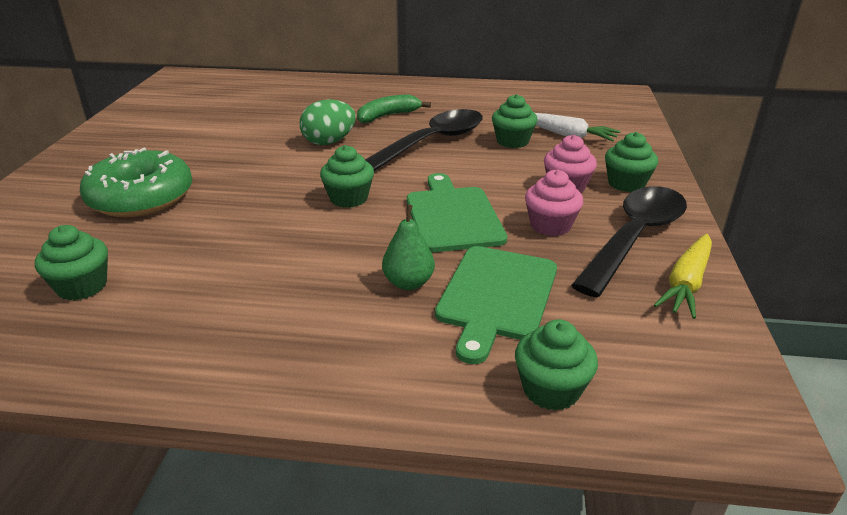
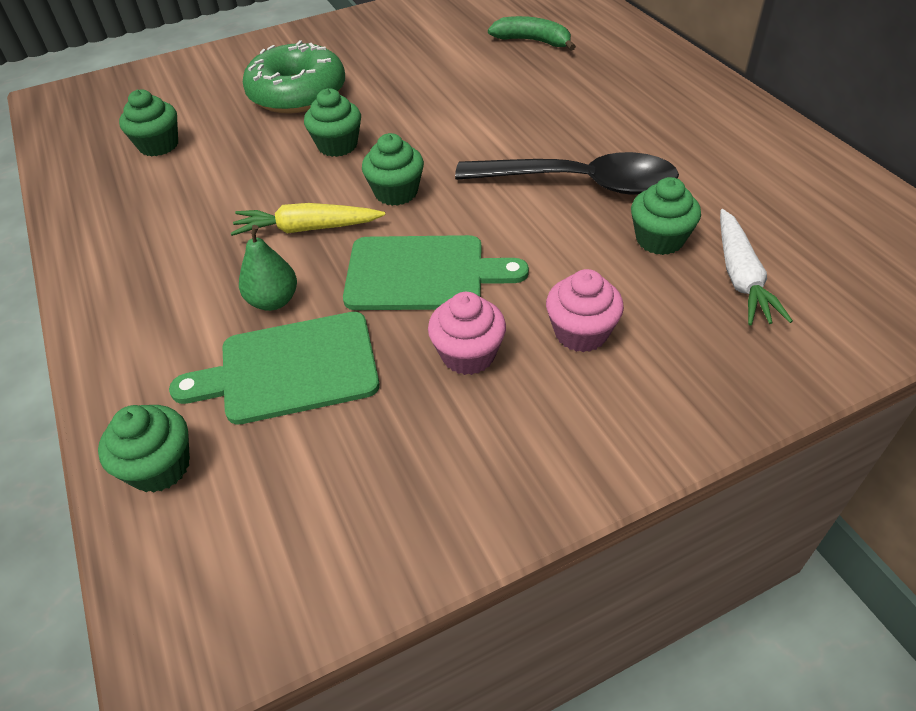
camera: 60 degrees right, 15 degrees up
(329, 142) = (501, 122): green egg -> none
(388, 116) = (611, 124): green banana -> green banana (533, 41)
(453, 216) = (422, 273): green cutting board -> green cutting board turned 45 degrees clockwise
(626, 184) = (650, 385): green cupcake -> green cupcake (337, 145)
(634, 238) = (503, 440): black spoon -> none
(686, 283) = (428, 524): yellow carrot -> yellow carrot (307, 229)

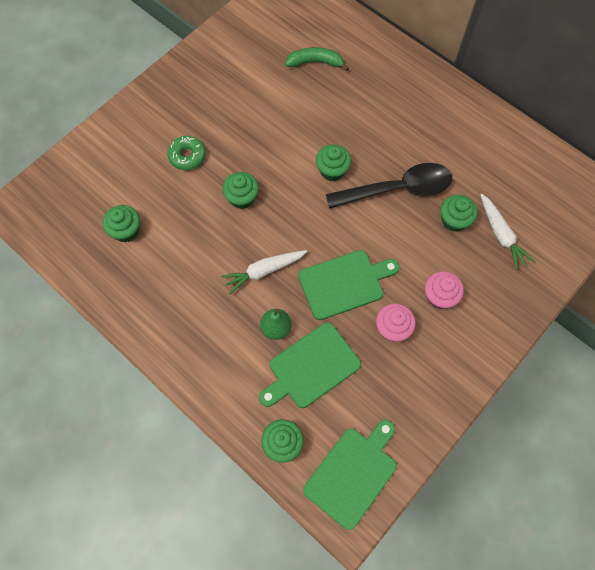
camera: 25 degrees left, 20 degrees up
(245, 566) = (352, 474): none -> green cutting board
(297, 93) = (187, 156): green donut -> green donut, size x0.56
(307, 229) = (264, 271): yellow carrot -> white carrot
(396, 192) = (299, 227): green cupcake -> green cupcake (332, 170)

